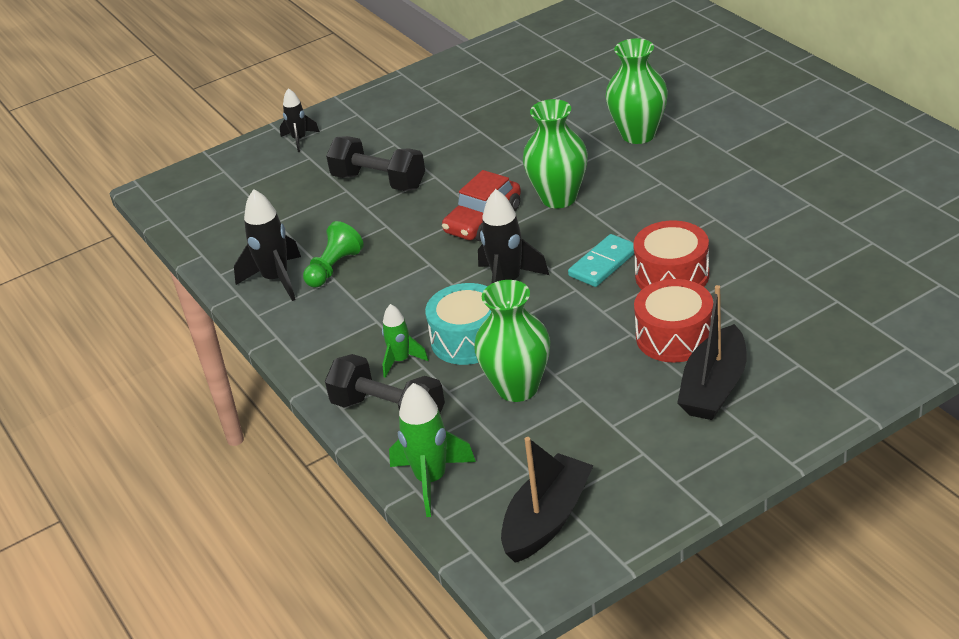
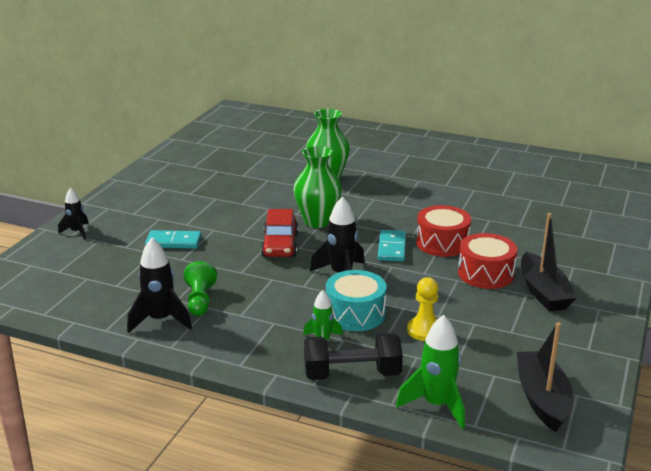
camera: 40 degrees left, 10 degrees down
(379, 181) = (173, 242): black dumbbell -> turquoise domino
(517, 387) = (424, 330): green vase -> yellow pawn

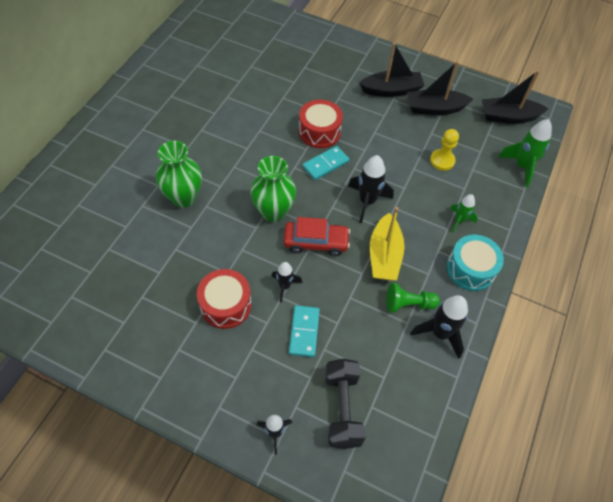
camera: 90 degrees left, 30 degrees up
(225, 231) = (284, 286): none -> black rocket
(265, 285) = (384, 255): none -> yellow boat
(352, 374) = (496, 206): black dumbbell -> black dumbbell (342, 408)
(355, 314) = (423, 198): turquoise drum -> turquoise drum (470, 269)
(391, 248) = (325, 164): turquoise domino -> turquoise domino turned 45 degrees counterclockwise
(485, 273) = (366, 115): red drum -> red drum (225, 305)
(525, 327) = (434, 108): none -> black boat

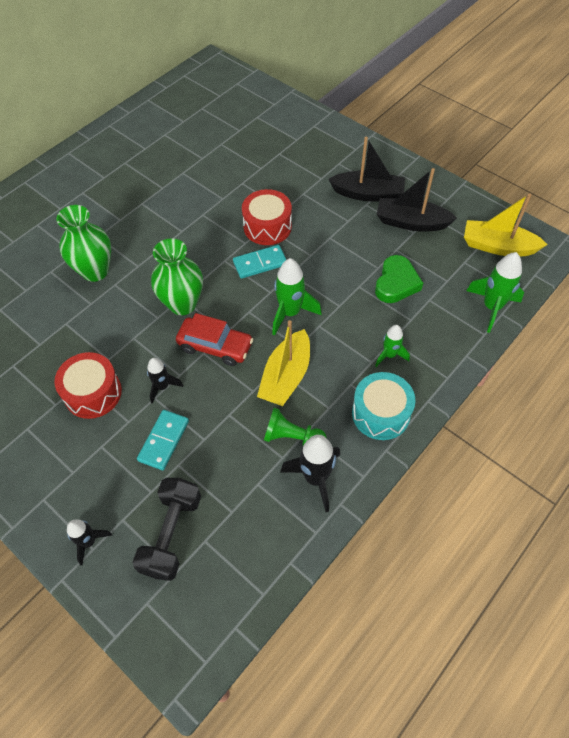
camera: 20 degrees right, 0 degrees up
(367, 201) = (290, 313): black rocket -> green rocket
(442, 160) = (396, 283): yellow pawn -> green heart
(508, 117) = (497, 246): black boat -> yellow boat

